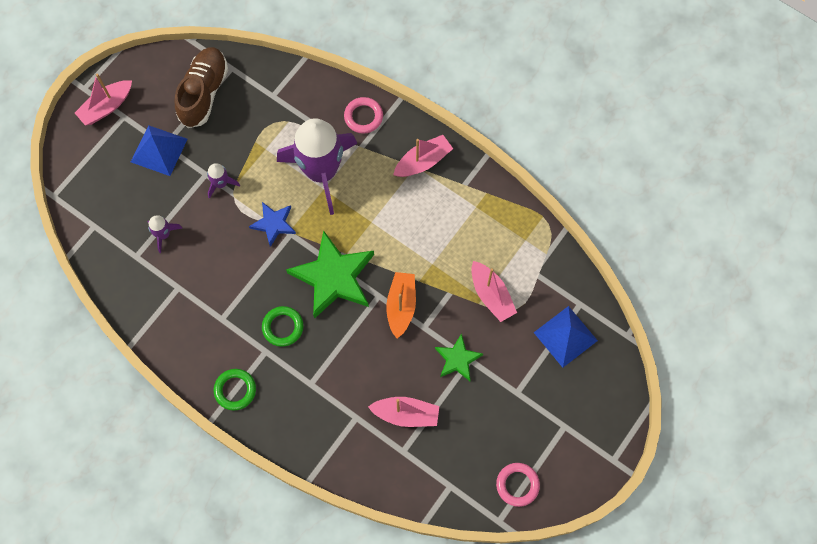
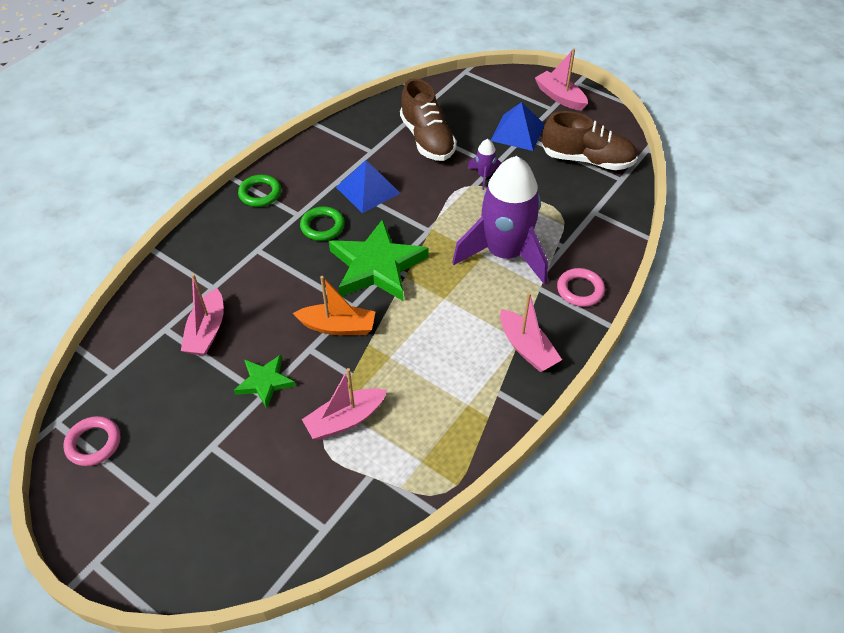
camera: 90 degrees right, 20 degrees down
(163, 234) = (427, 139): purple rocket -> brown shoe
(274, 224) = (440, 216): blue star -> none
(565, 336) = (279, 507): blue pyramid -> blue pyramid (368, 190)

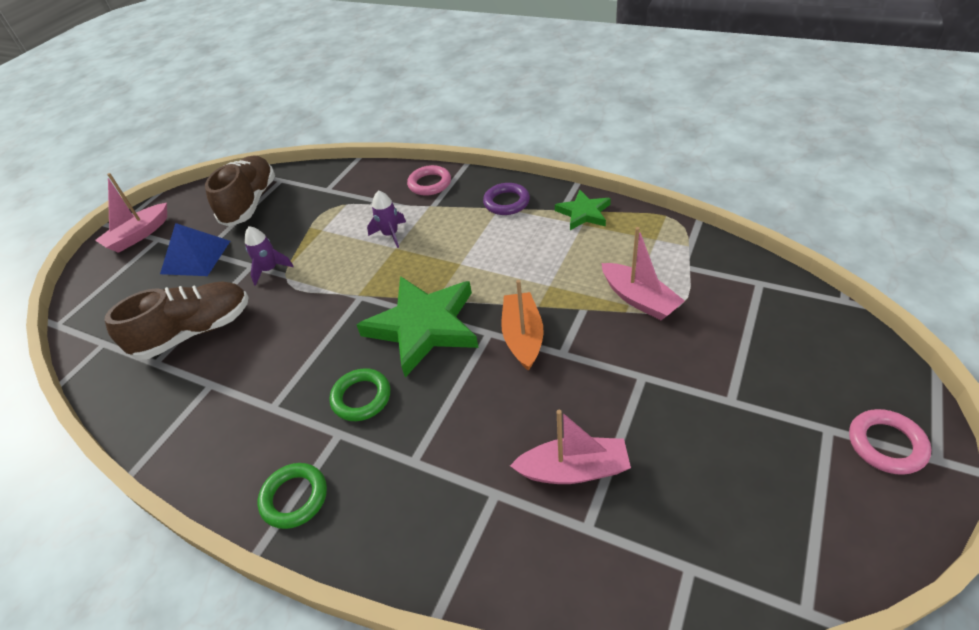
camera: 95 degrees left, 5 degrees down
(94, 443) = (805, 537): pink ring -> pink ring (886, 444)
(265, 382) = (624, 379): green star -> green star (583, 213)
(368, 190) = (290, 368): blue pyramid -> none
(504, 254) = (390, 234): purple rocket -> purple rocket, size x0.41
(527, 348) = (506, 202): pink boat -> purple ring

